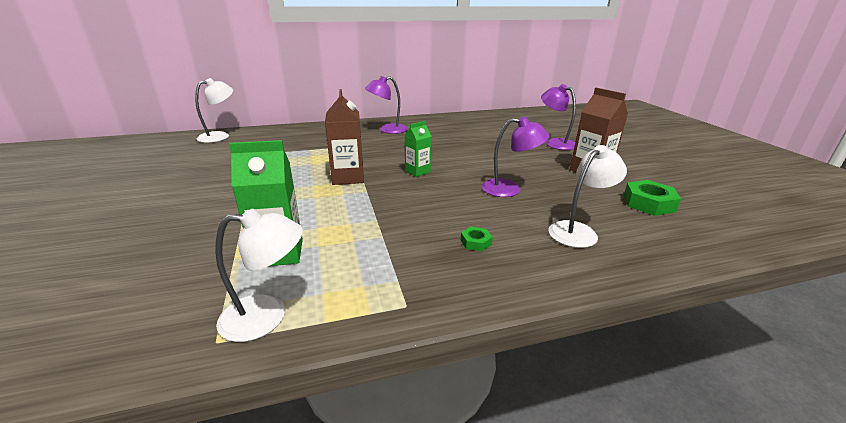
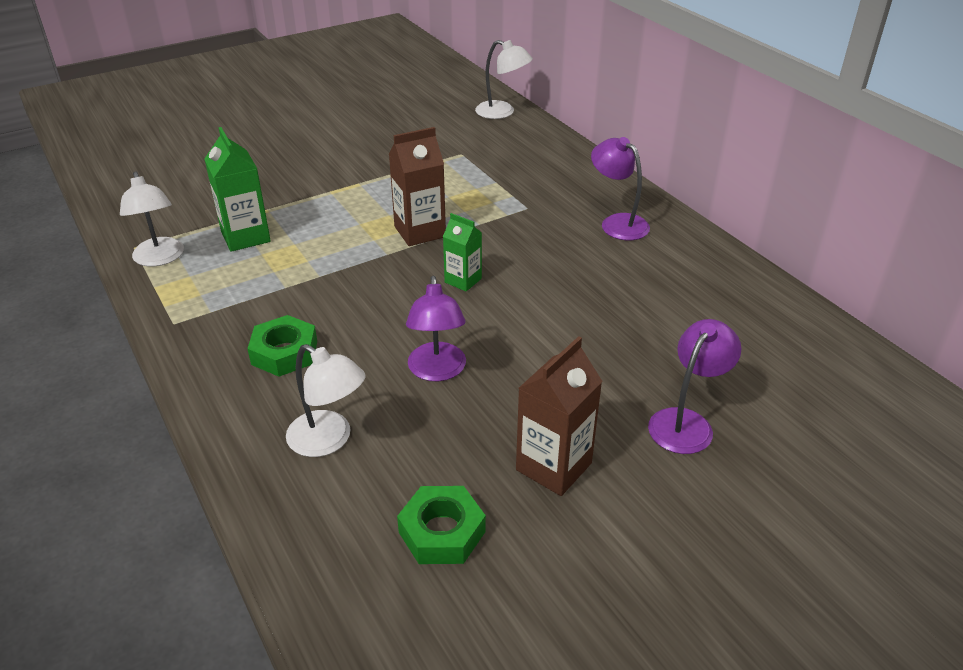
camera: 75 degrees right, 10 degrees up
(476, 242) = (284, 353): green nut -> green nut, size x1.88

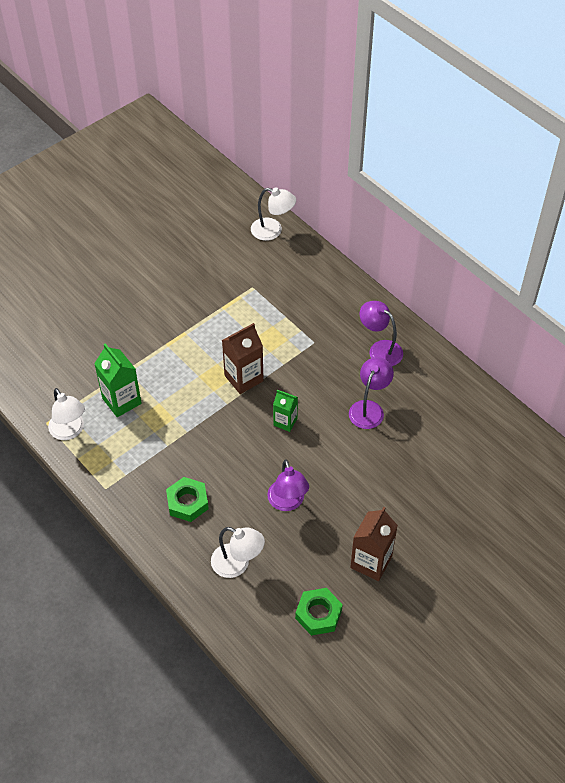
camera: 10 degrees left, 15 degrees up
(686, 422) = (442, 518): purple lamp -> purple lamp (369, 408)

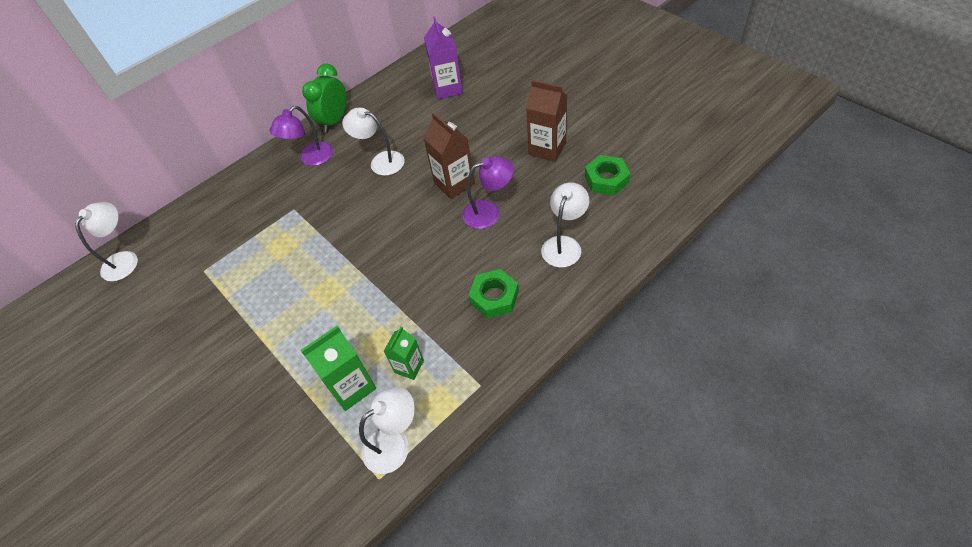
camera: 85 degrees left, 0 degrees up
(244, 378) = (332, 264): brown carton -> brown carton (454, 184)
(285, 422) = (392, 223): green carton -> green carton (409, 366)
(369, 408) = (381, 161): purple lamp -> white lamp
(434, 364) = (334, 121): none -> green clock
(481, 468) = (447, 88): none -> purple carton

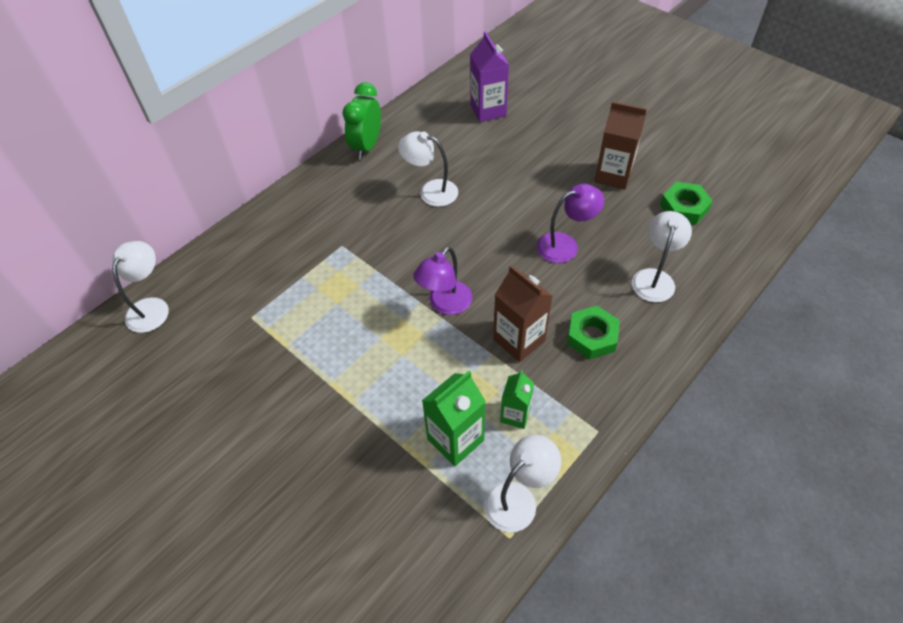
camera: 10 degrees left, 0 degrees up
(311, 158) = (349, 189): purple lamp -> purple lamp (445, 304)
(454, 184) = (519, 214): brown carton -> brown carton (519, 340)

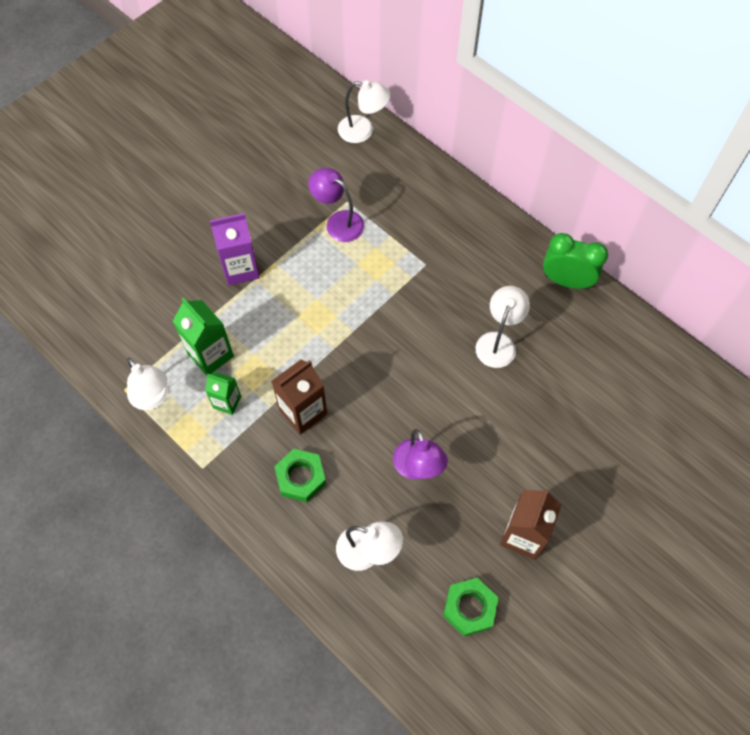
camera: 90 degrees right, 10 degrees up
(445, 304) = (349, 351): purple lamp -> purple lamp (338, 222)
(488, 110) = (635, 406): purple carton -> purple carton (240, 269)

